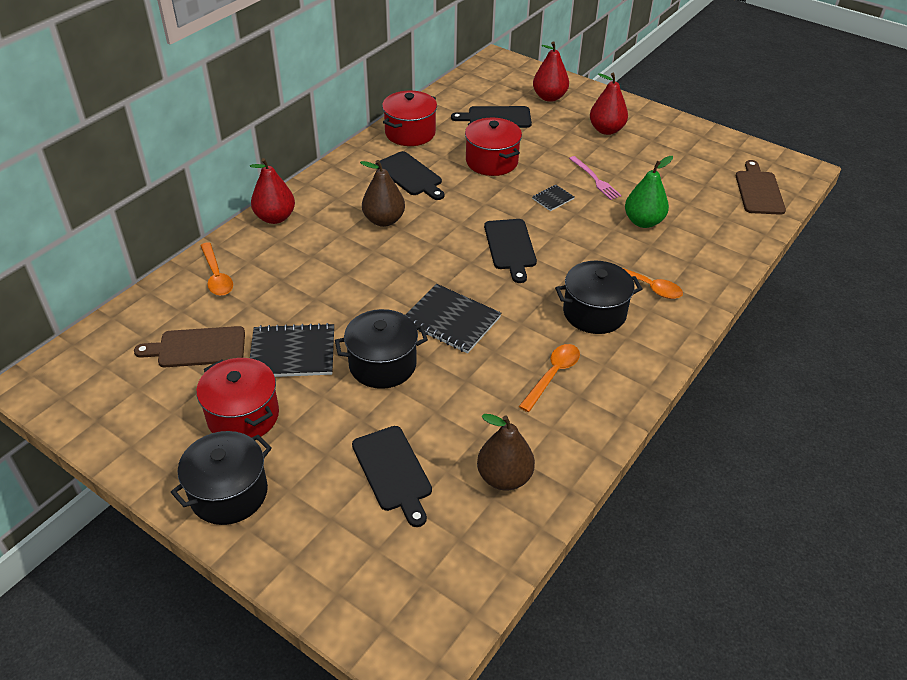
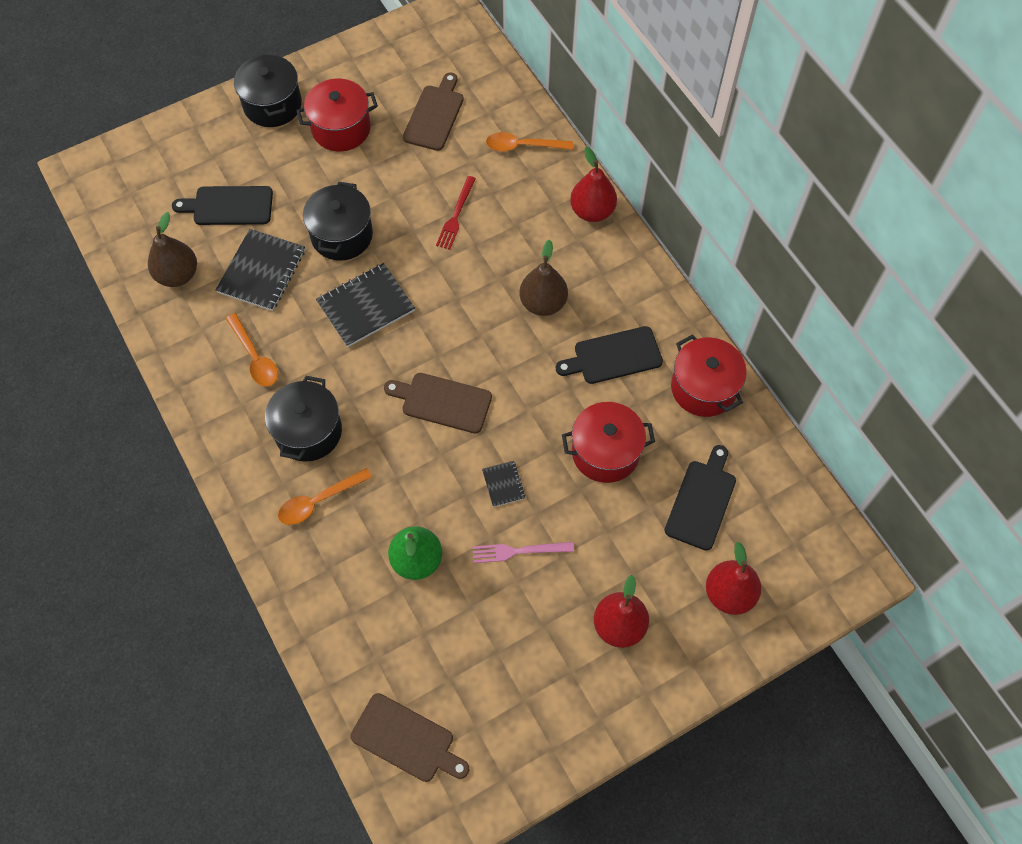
camera: 115 degrees right, 20 degrees up
(292, 353) = (392, 177): black notebook -> black notebook (262, 271)
(319, 295) = (456, 215): none -> red fork
(510, 247) = (442, 402): black cutting board -> brown cutting board

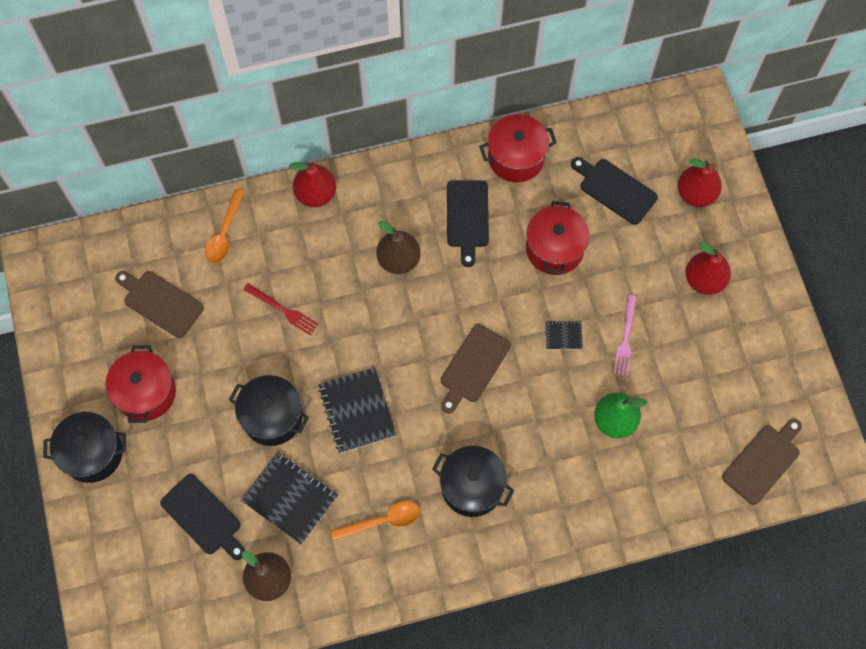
camera: 75 degrees left, 5 degrees up
(229, 206) = (203, 517): black cutting board -> black cutting board turned 60 degrees counterclockwise
(318, 501) = (542, 491): orange spoon -> none

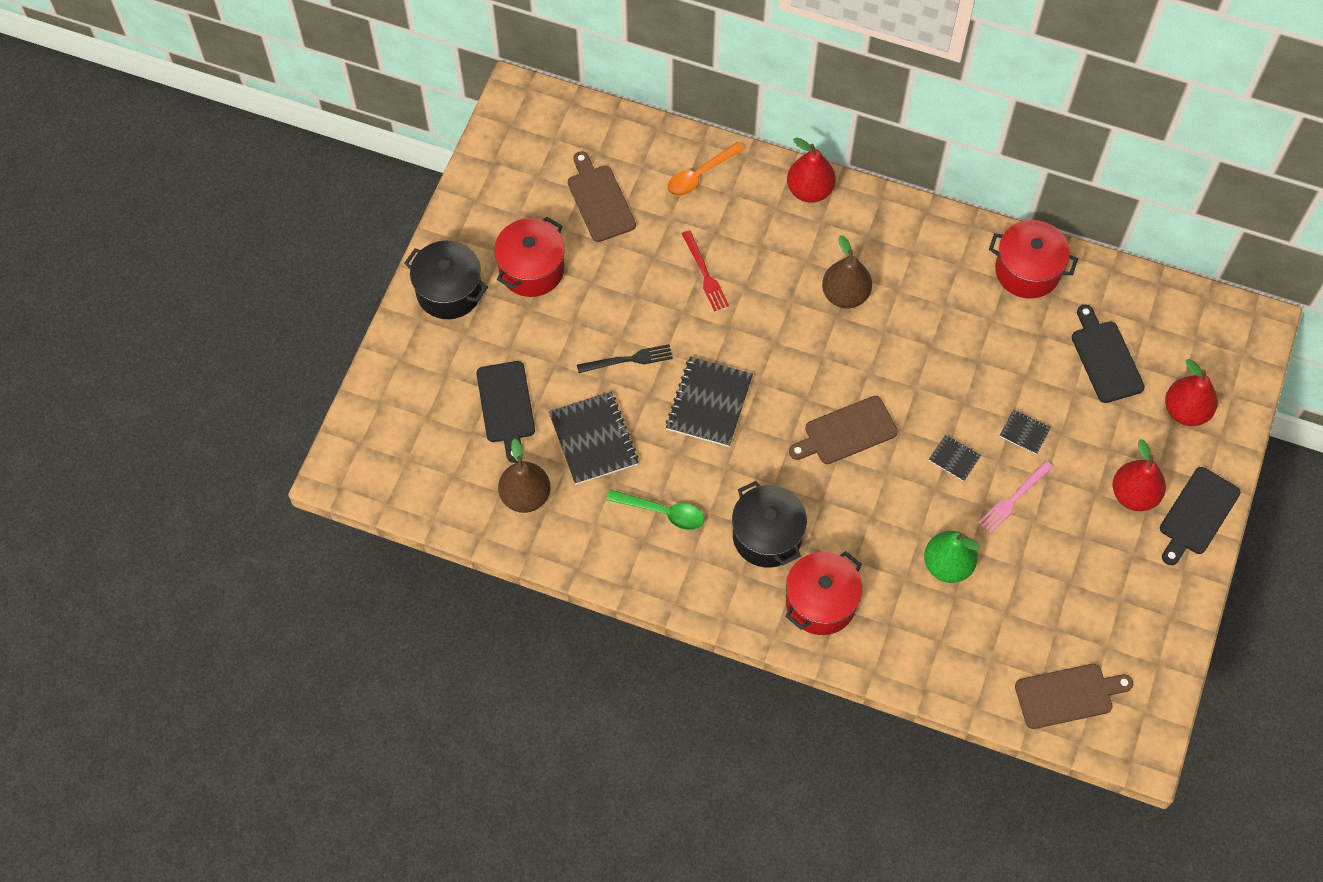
camera: 35 degrees right, 5 degrees down
(272, 417) = (628, 360): black pot -> black fork
(383, 521) = (663, 512): orange spoon -> green spoon
(467, 217) = (939, 296): black cutting board -> black cutting board (1197, 514)
(554, 249) = (1004, 376): red pot -> red pot (820, 602)
(598, 283) = (1024, 432): none -> black notebook

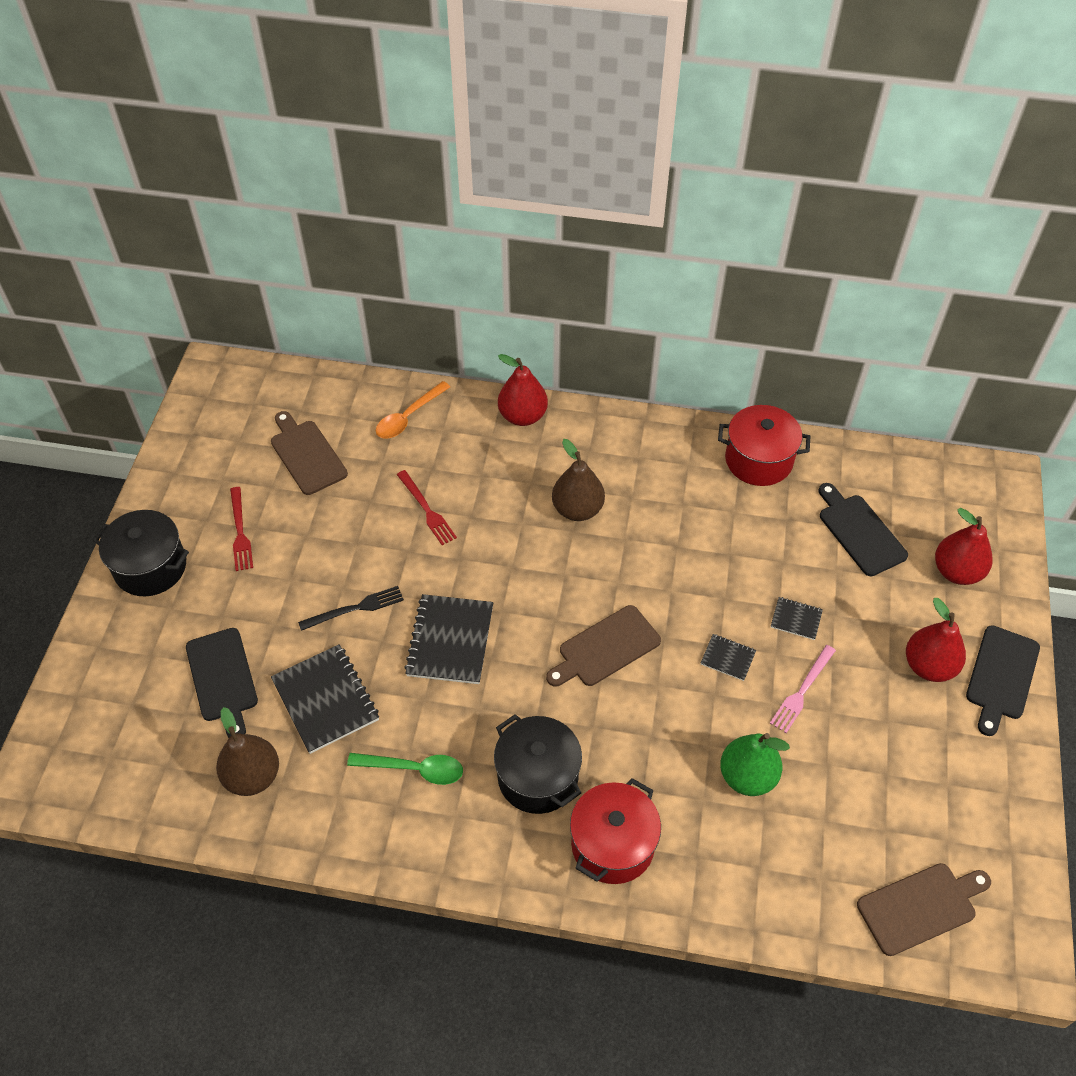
camera: 10 degrees left, 10 degrees down
(532, 269) = (240, 532): red pot -> red fork

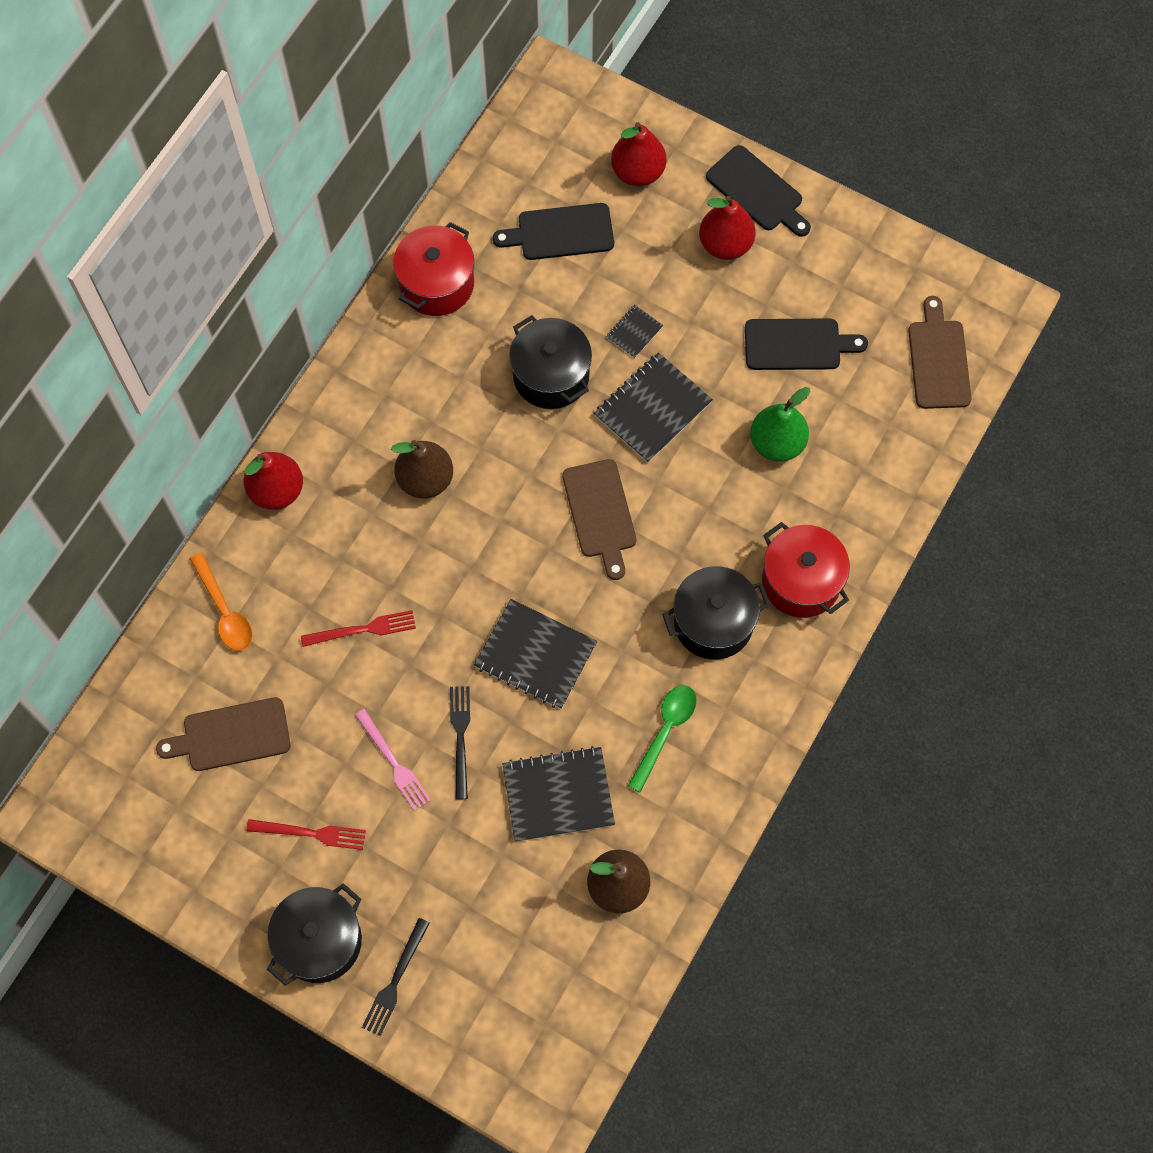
camera: 70 degrees left, 15 degrees up
(127, 630) = (395, 980): none -> black fork
(222, 679) = (494, 892): black cutting board -> black cutting board (797, 345)
(718, 568) = (551, 376): none -> black pot
(728, 658) = (652, 409): black notebook -> black notebook, size x2.01
(802, 691) = (710, 361): pink fork -> pink fork (393, 763)

